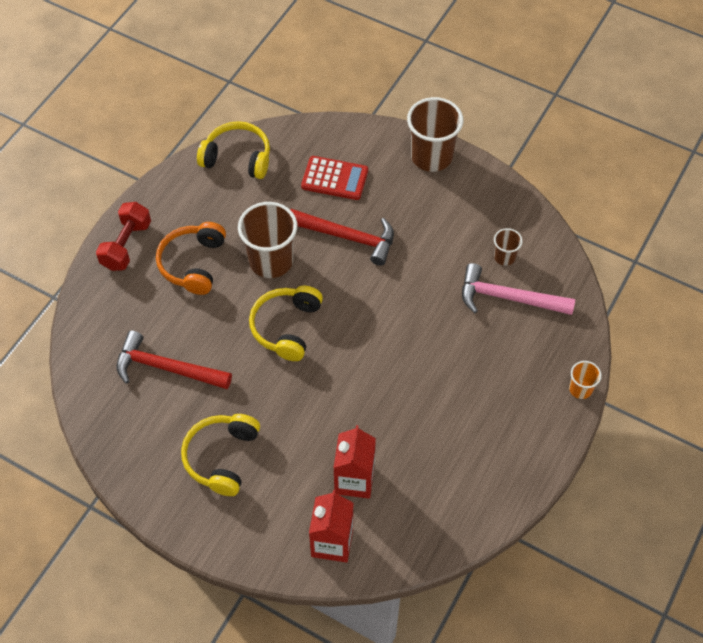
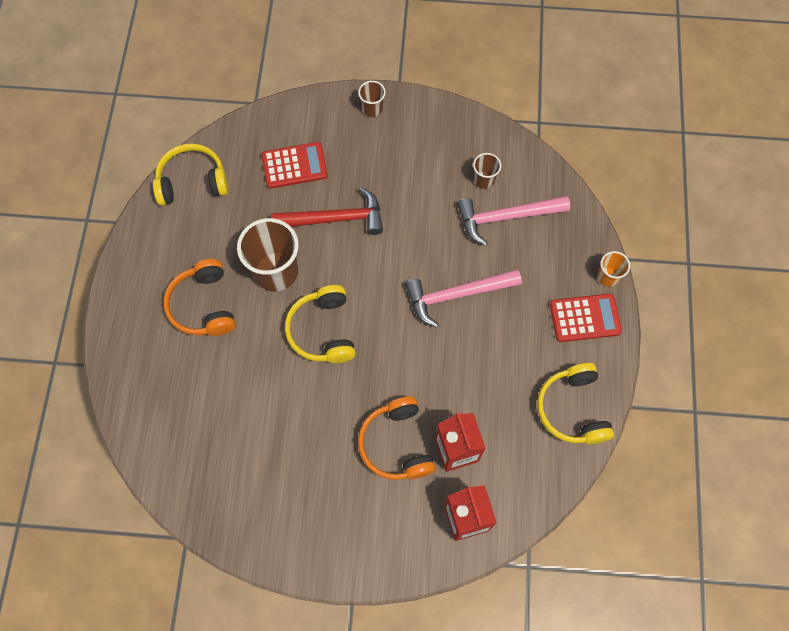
camera: 25 degrees left, 10 degrees up
(126, 245) = (129, 314): red dumbbell -> none
(166, 368) = (231, 420): red hammer -> none
(221, 457) = (326, 484): yellow headphones -> yellow headphones (572, 409)
(301, 451) = (396, 444): none -> orange headphones
(425, 346) = (456, 295): none -> pink hammer
(431, 156) = (372, 108): brown cup -> brown cup, size x0.50
(538, 416) = (585, 318): none -> red calculator

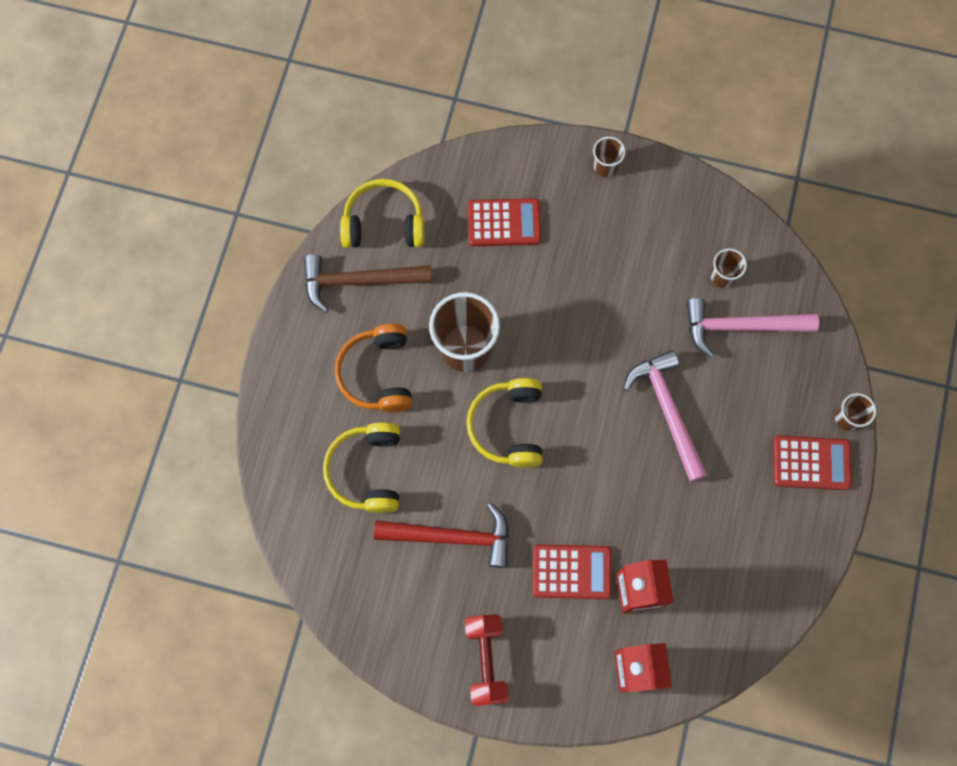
camera: 10 degrees right, 5 degrees up
(177, 232) = (359, 281): none -> brown hammer
(333, 534) = (486, 660): none -> red dumbbell
(335, 219) = (541, 295): red hammer -> red hammer (452, 537)
(396, 444) = (571, 572): orange headphones -> red calculator
(456, 295) = (667, 410): pink hammer -> pink hammer turned 75 degrees clockwise
(572, 409) = (777, 567): yellow headphones -> yellow headphones (367, 470)
(608, 277) = (847, 418): orange cup -> brown cup

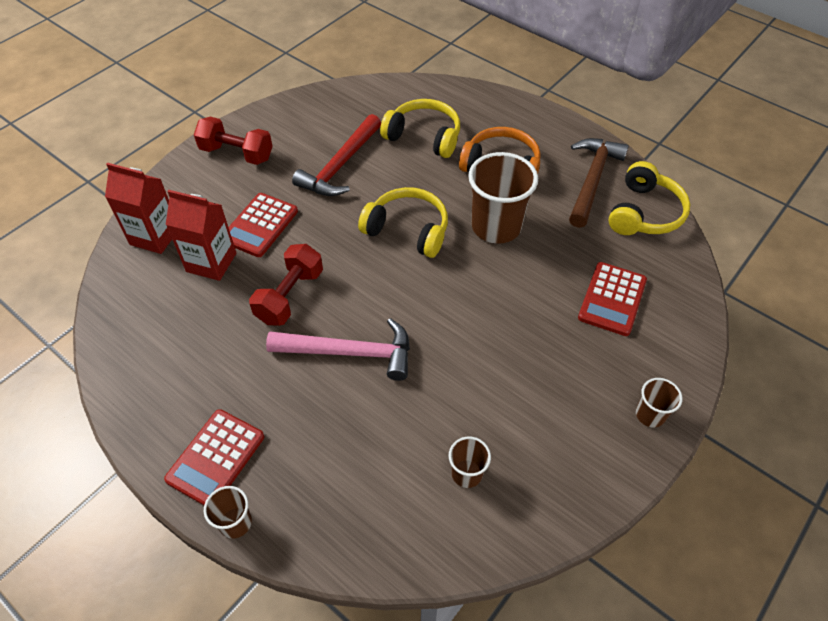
camera: 115 degrees right, 20 degrees down
(638, 493) = (290, 296): none -> red dumbbell
(740, 327) = (399, 463): pink hammer -> none

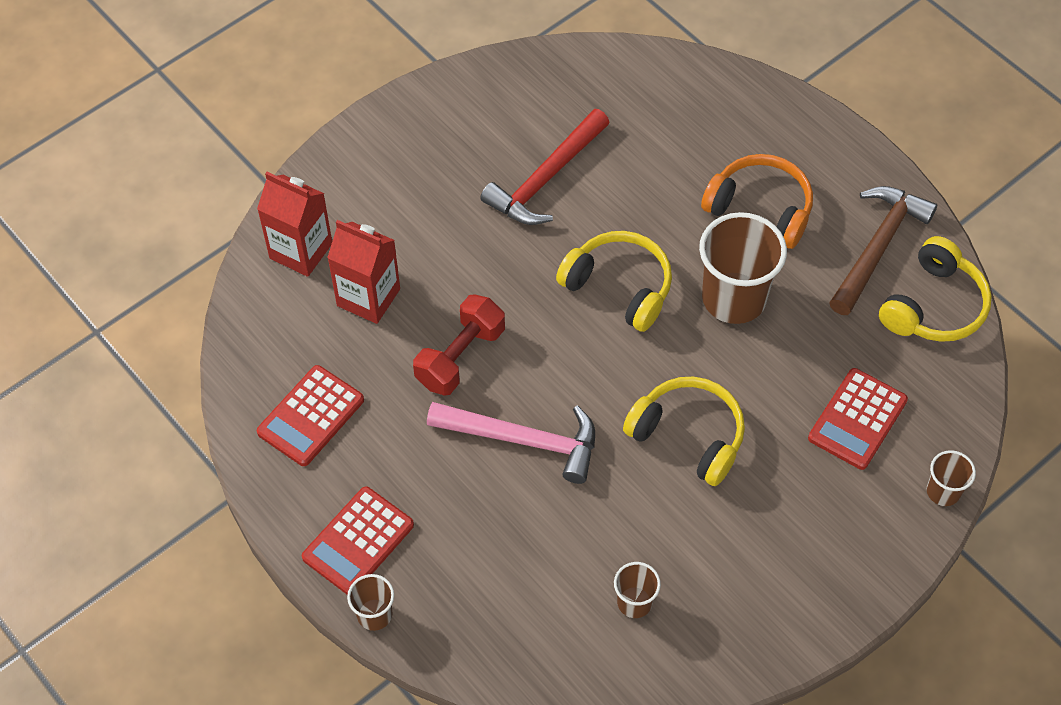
camera: 10 degrees right, 5 degrees up
(237, 153) = (411, 141): red dumbbell -> none
(260, 225) = (432, 253): red calculator -> red calculator (311, 416)
(424, 136) = (665, 148): yellow headphones -> yellow headphones (688, 435)
(650, 415) = (862, 569): brown cup -> brown cup (943, 491)

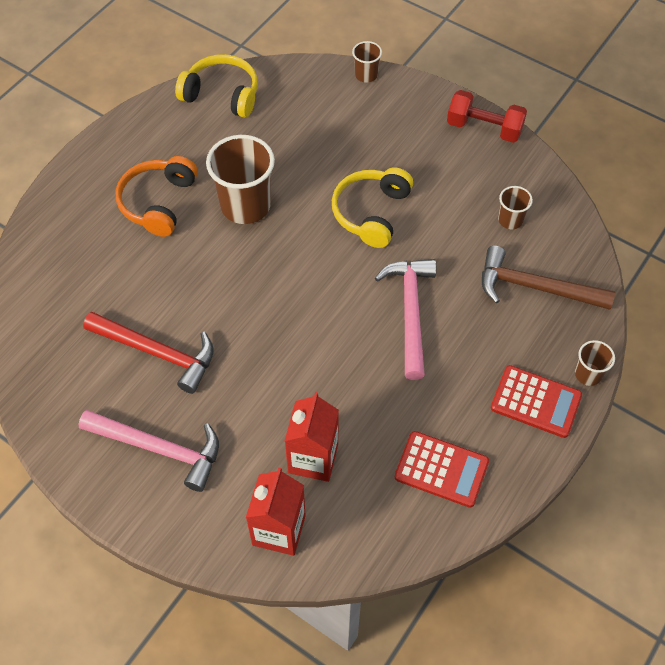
camera: 105 degrees left, 0 degrees up
(428, 164) = (159, 449): none -> pink hammer
(460, 357) = (350, 373): red dumbbell -> red dumbbell (484, 128)
(619, 287) = (254, 279): yellow headphones -> none
(857, 419) = (326, 123): red calculator -> none
(878, 247) = (178, 130): brown hammer -> brown hammer (535, 287)

